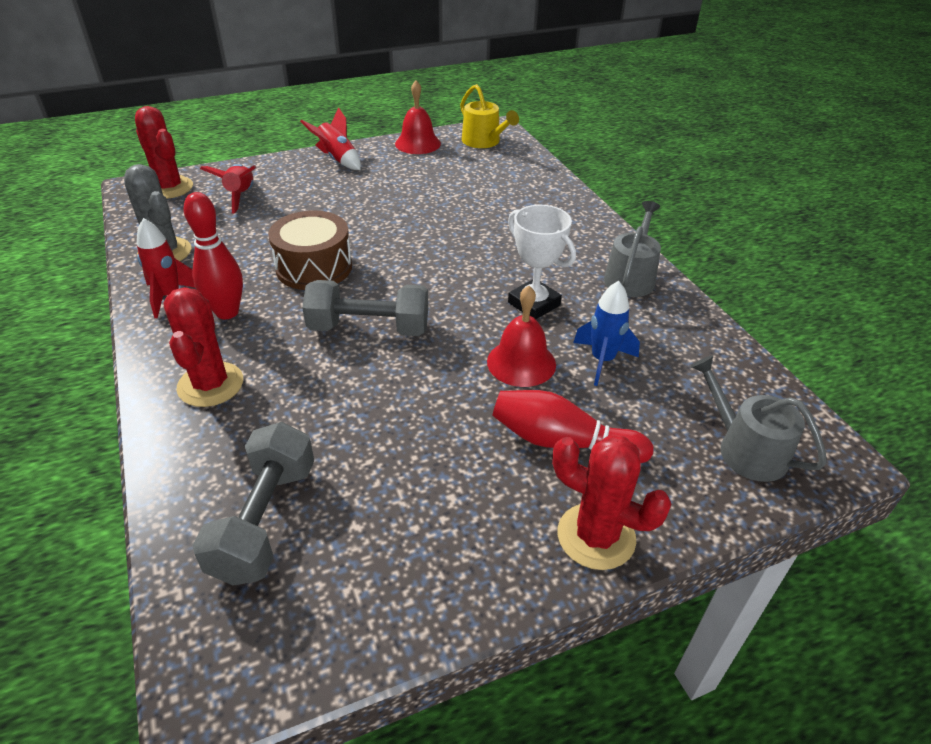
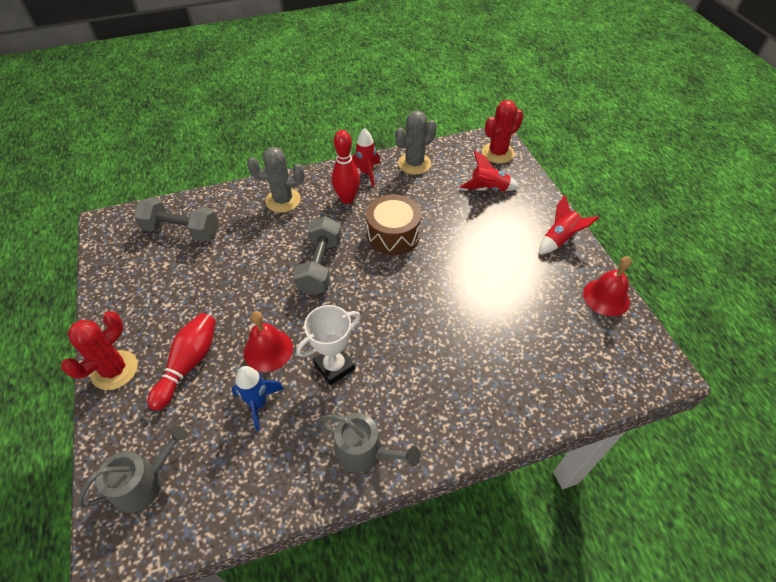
camera: 95 degrees right, 10 degrees up
(210, 384) = (283, 200): red cactus -> grey cactus
(484, 141) = (626, 355): yellow watering can -> none

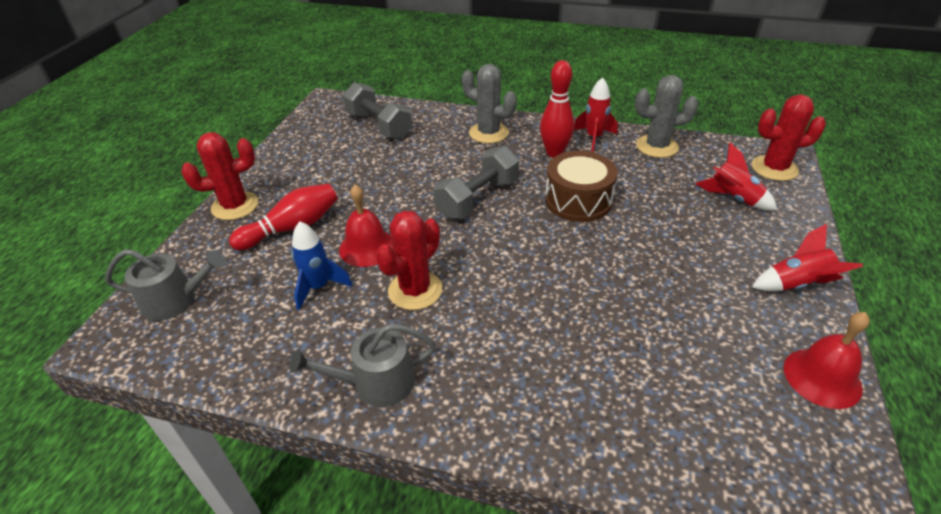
camera: 35 degrees right, 10 degrees down
(334, 366) = (415, 290): white trophy -> red cactus
(364, 451) = (376, 383): grey watering can -> grey watering can turned 105 degrees clockwise

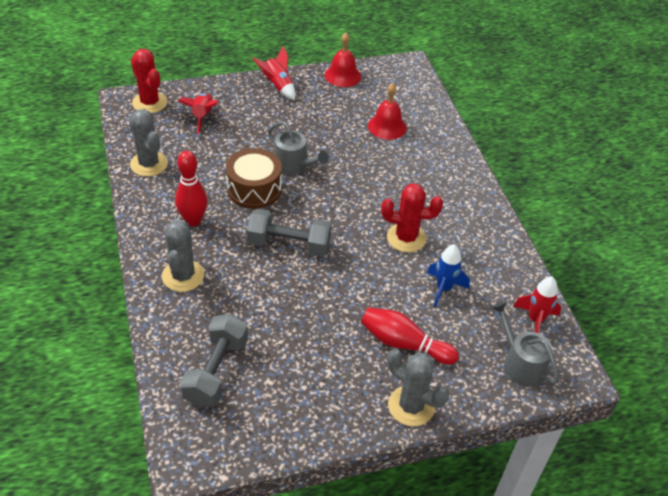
camera: 125 degrees left, 5 degrees up
(235, 206) = (411, 406): red cactus -> grey cactus
(367, 247) = (388, 283): red bell -> red bell (387, 126)
(376, 383) = (481, 223): grey watering can -> grey watering can (294, 165)
(594, 138) = (154, 203): red rocket -> red rocket (535, 320)

